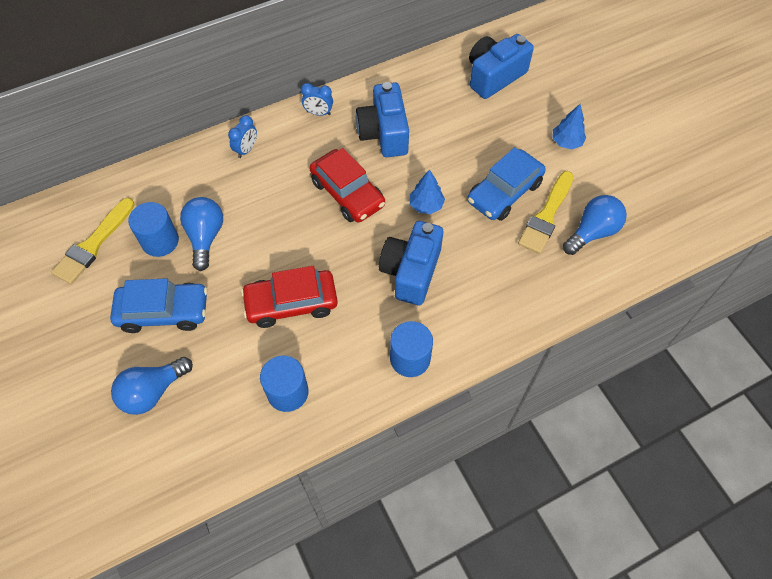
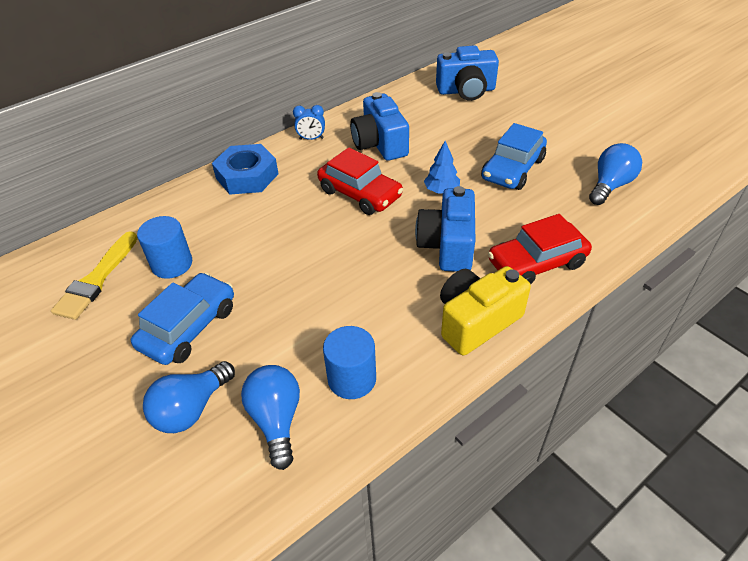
camera: 10 degrees left, 15 degrees down
(164, 312) = (189, 327): blue car -> blue car turned 45 degrees counterclockwise
(205, 237) = (221, 252): blue light bulb -> blue light bulb (276, 420)
(246, 150) = (247, 176): blue clock -> blue nut
(291, 303) = (330, 294): red car -> red car (536, 263)
(410, 358) = (476, 321): blue cylinder -> yellow camera
(494, 76) = (466, 91): blue camera -> blue camera turned 135 degrees counterclockwise
(546, 216) = (561, 180): yellow brush -> none
(566, 142) = (552, 125): blue tree -> none

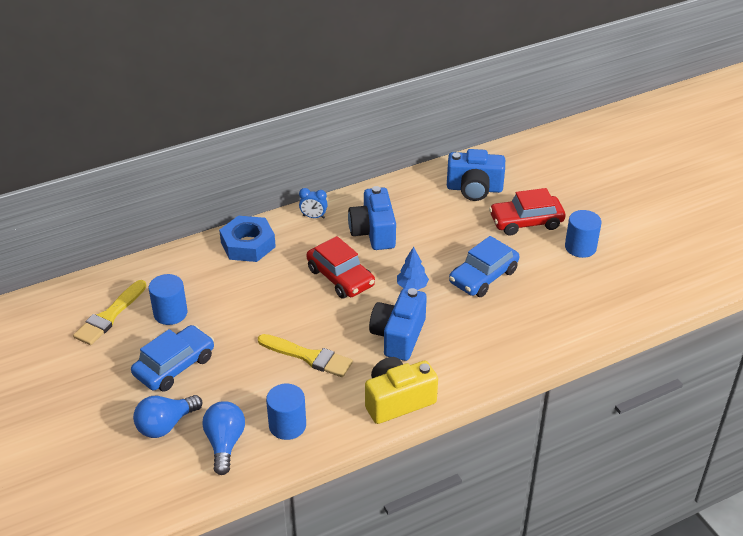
camera: 10 degrees right, 5 degrees down
(352, 287) = (308, 356): none -> yellow brush
(536, 263) = (466, 363): red car -> red car (526, 222)
(596, 127) = (580, 247): none -> blue cylinder
(610, 185) = (563, 306): blue light bulb -> none

